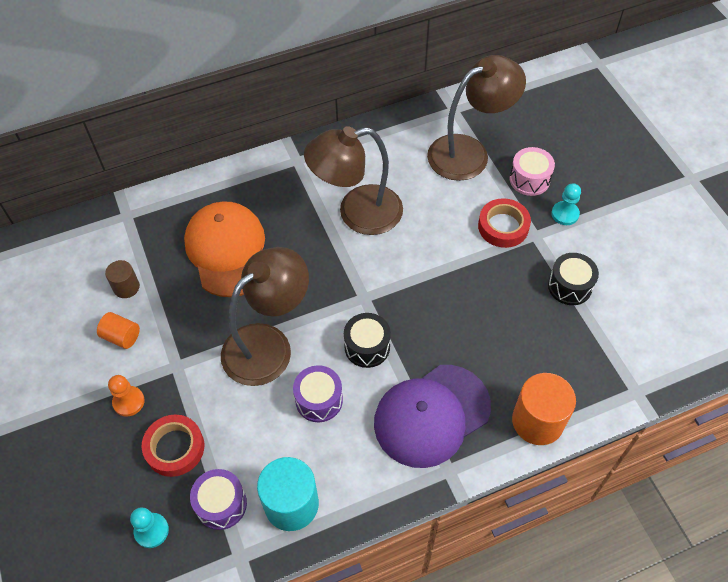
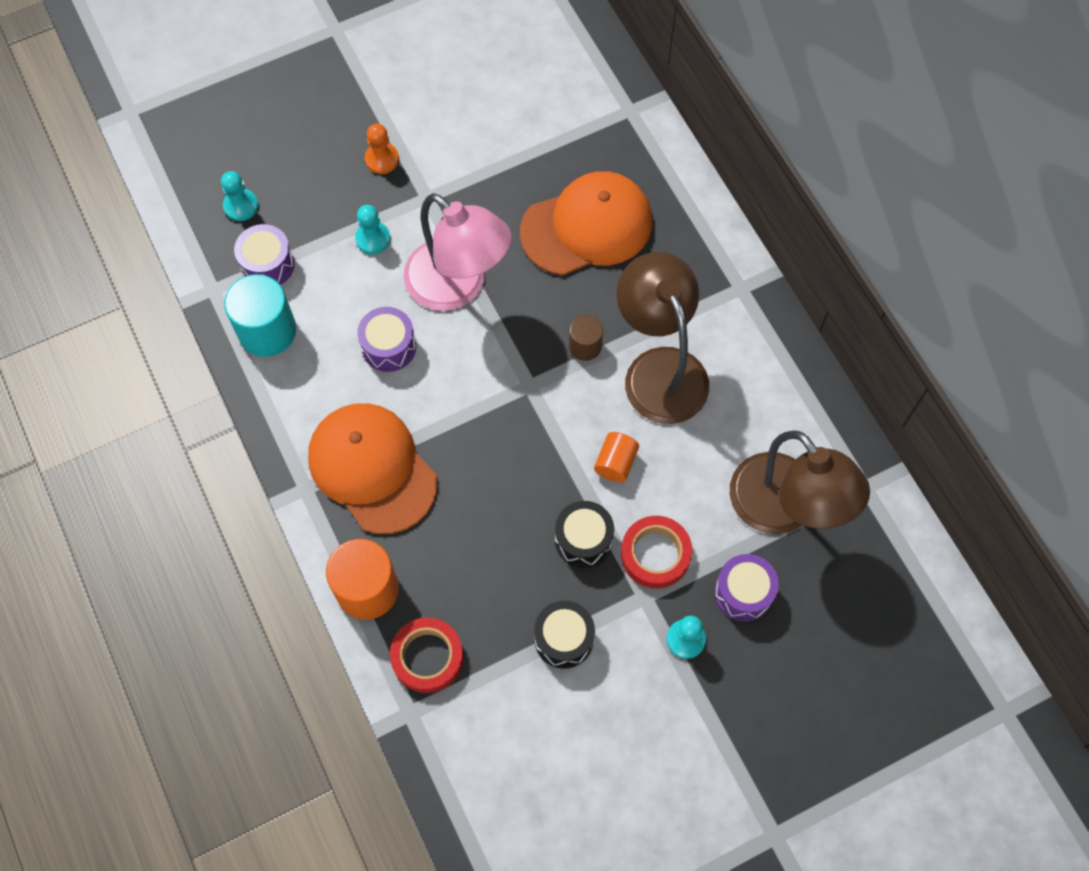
camera: 85 degrees right, 10 degrees up
(121, 336) = (461, 137): orange cylinder -> orange cylinder (615, 463)
(126, 287) = (527, 130): brown cylinder -> brown cylinder (585, 346)
(175, 448) = (329, 212): red tape -> red tape (427, 657)
(210, 411) = (373, 239): none -> turquoise pawn
(268, 344) = (458, 286): brown lamp -> pink lamp
(367, 347) = (460, 393): black drum -> black drum (583, 540)
(431, 415) = (372, 469): purple cap -> orange cap
(529, 179) = (743, 592): pink drum -> purple drum

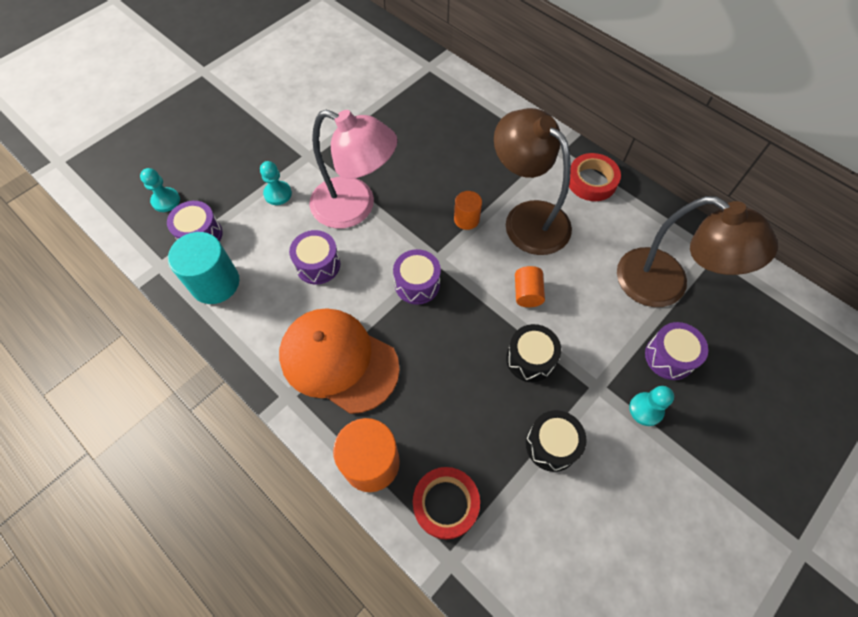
camera: 20 degrees left, 5 degrees down
(382, 159) = (265, 141): orange pawn -> none
(493, 409) = (417, 284): none -> purple drum
(585, 346) = (466, 219): brown cylinder -> orange cylinder
(587, 227) = (432, 142): orange cap -> none
(655, 554) = (590, 351): red tape -> red tape (591, 181)

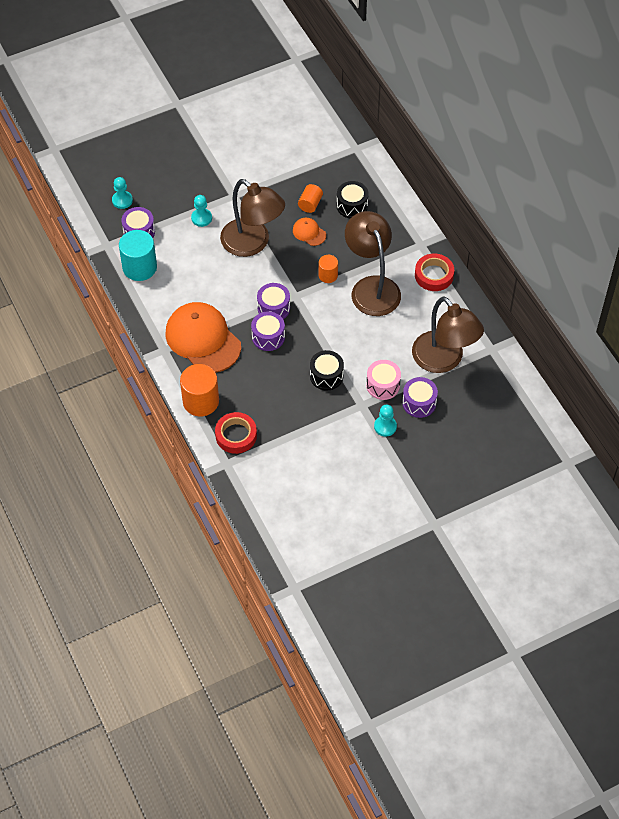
camera: 20 degrees right, 5 degrees down
(318, 265) = (212, 276): purple drum -> purple drum (268, 337)
(355, 207) = (252, 243): pink lamp -> brown lamp
(419, 173) = (309, 233): none -> orange cap
(527, 293) = (345, 336): orange cylinder -> orange cylinder (310, 204)
(551, 445) = (314, 426): black drum -> black drum (352, 206)
(610, 347) = (383, 385): none -> pink drum

